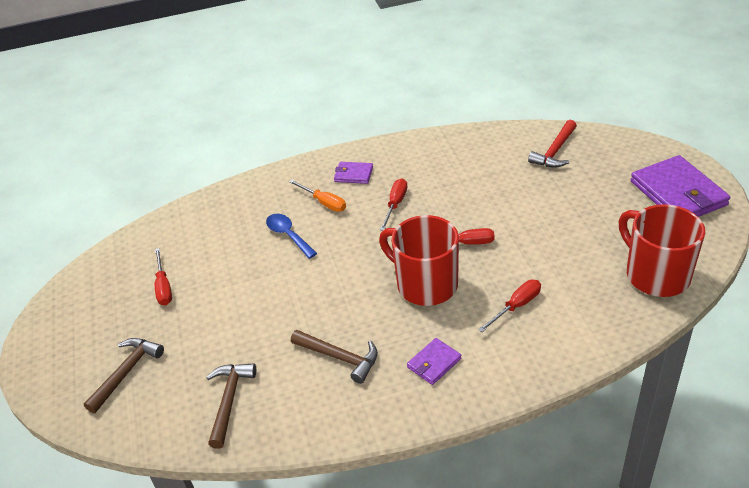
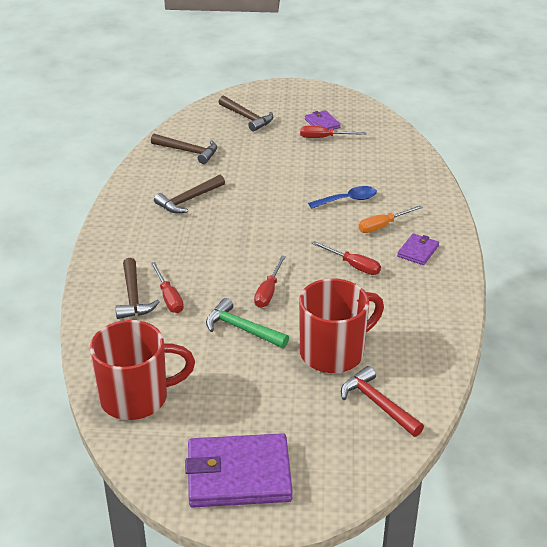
camera: 105 degrees right, 5 degrees down
(425, 284) = (233, 256): red mug -> red mug (334, 352)
(434, 363) = (146, 240): purple wallet -> purple wallet (322, 123)
(525, 243) = (242, 329): none -> green hammer
(533, 333) = (133, 297): none -> brown hammer

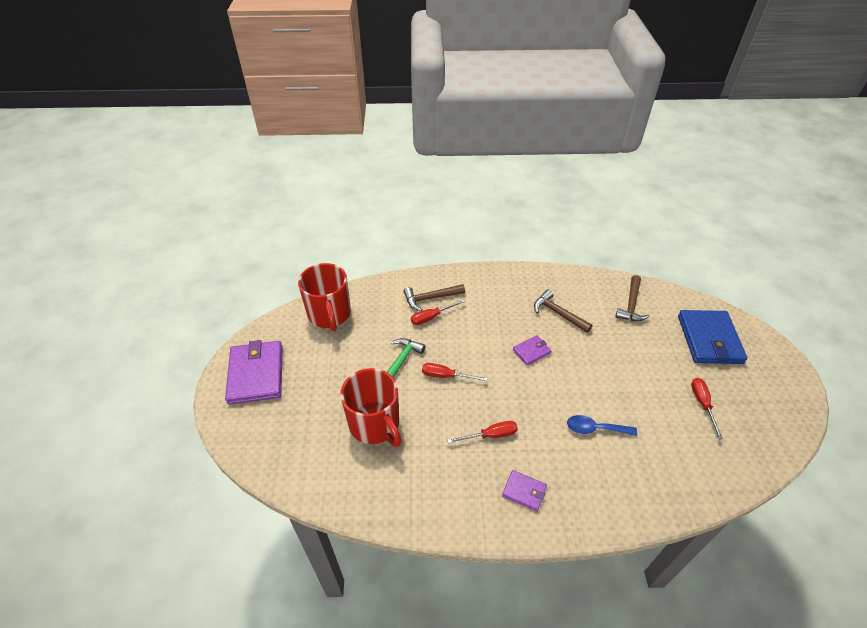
camera: 85 degrees right, 10 degrees up
(247, 118) = (709, 339): brown hammer -> blue wallet
(322, 123) = (730, 401): purple wallet -> purple wallet (531, 351)
(348, 200) = (595, 429): blue spoon -> blue spoon turned 120 degrees clockwise
(353, 266) = (490, 435): red screwdriver -> red screwdriver turned 135 degrees counterclockwise
(377, 404) = (316, 456): red hammer -> none
(382, 226) = (559, 459): orange screwdriver -> none

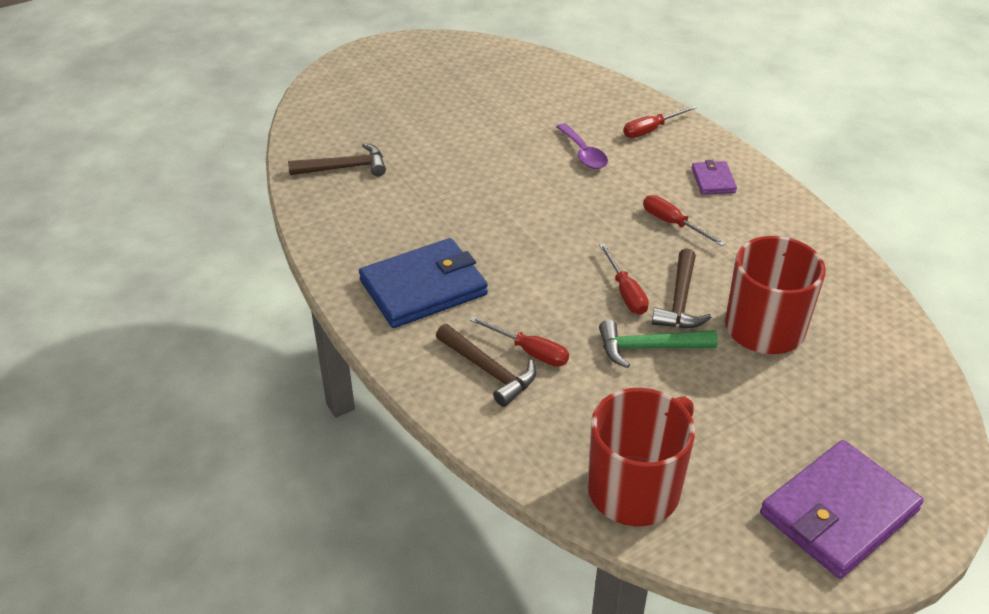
camera: 120 degrees left, 5 degrees down
(531, 351) = (509, 230): purple wallet -> none
(558, 313) = (414, 226): brown hammer -> brown hammer (680, 301)
(595, 429) = (583, 154): blue spoon -> purple spoon
(702, 404) = (478, 94): red screwdriver -> red screwdriver (651, 130)
(709, 339) = (366, 102): blue wallet -> blue wallet (423, 287)

